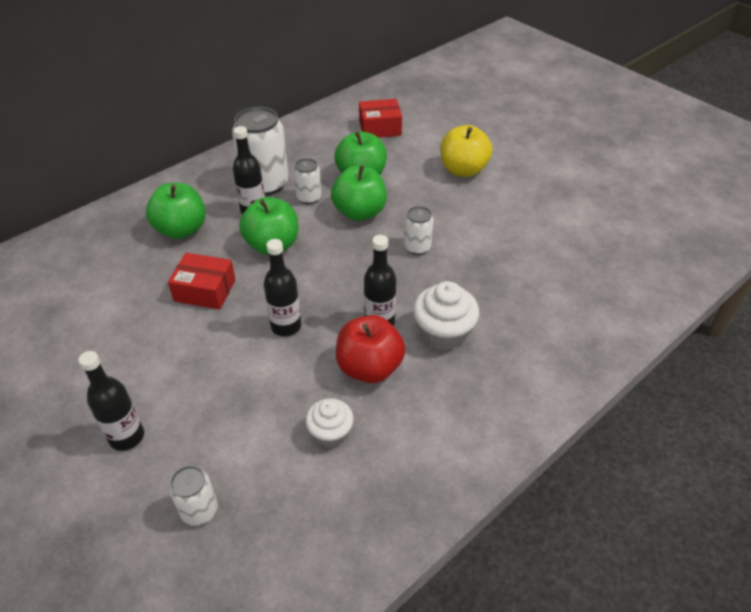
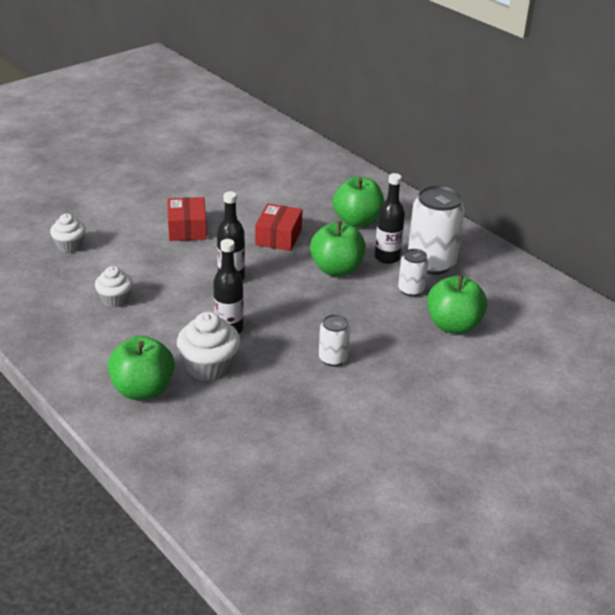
camera: 90 degrees right, 10 degrees down
(127, 437) = (137, 214): black bottle -> none
(199, 510) = (70, 245): white can -> white cupcake
(359, 212) = (389, 322): green apple -> green apple (143, 390)
(369, 367) = (176, 321): red apple -> none
(380, 128) = (557, 343): red box -> red box (187, 229)
(463, 170) = (479, 406): yellow apple -> none

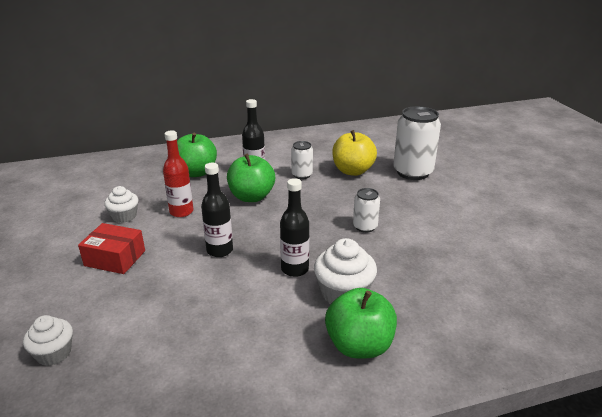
camera: 65 degrees left, 5 degrees down
(115, 299) = (194, 335): white cupcake -> white cupcake (124, 216)
(278, 237) = (181, 212): red box -> red bottle
(431, 263) = (276, 160): white can -> white can (412, 172)
(453, 325) = (352, 171): green apple -> yellow apple

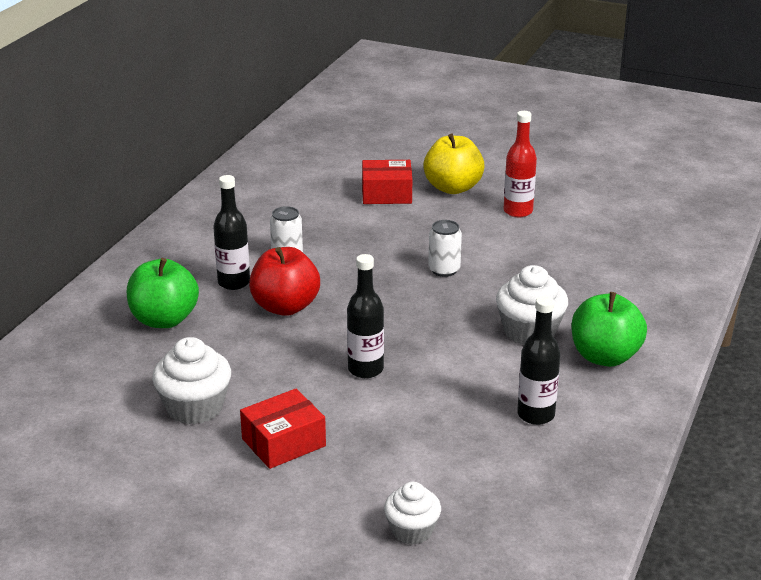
camera: 50 degrees left, 0 degrees up
(124, 216) = (195, 407): white cupcake -> white cupcake, size x1.54
(181, 212) = (246, 364): red bottle -> red bottle (518, 211)
(251, 197) = (285, 307): green apple -> red apple
(295, 269) = (459, 340): black bottle -> black bottle (536, 415)
(352, 171) = (329, 223): yellow apple -> yellow apple (453, 188)
(412, 172) = (386, 194): white can -> red box

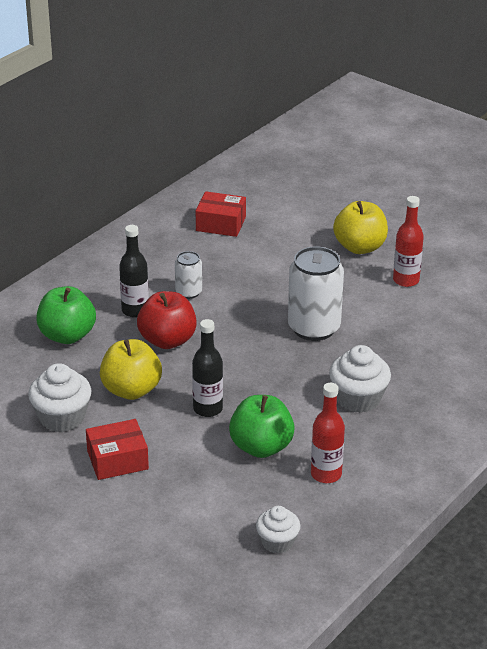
camera: 15 degrees right, 5 degrees up
(266, 364) = (131, 390): none -> yellow apple
(386, 194) = (299, 244): red box -> red box (221, 224)
(412, 530) = (183, 551): white cupcake -> white cupcake (277, 542)
(444, 270) = (314, 328): white can -> white can, size x1.91
(536, 415) = (326, 474): black bottle -> red bottle
(604, 357) = (409, 433): green apple -> green apple (261, 447)

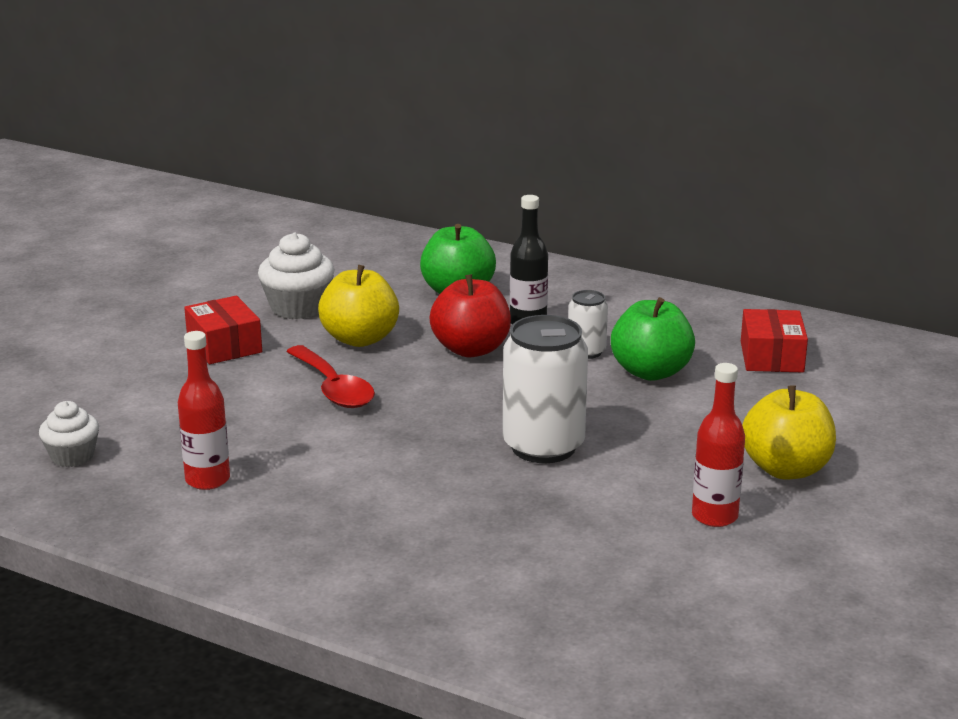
camera: 80 degrees right, 10 degrees down
(208, 409) = (333, 388): black bottle -> red spoon
(261, 447) = (260, 430): green apple -> green apple (651, 372)
(358, 398) = (382, 493): white cupcake -> none

